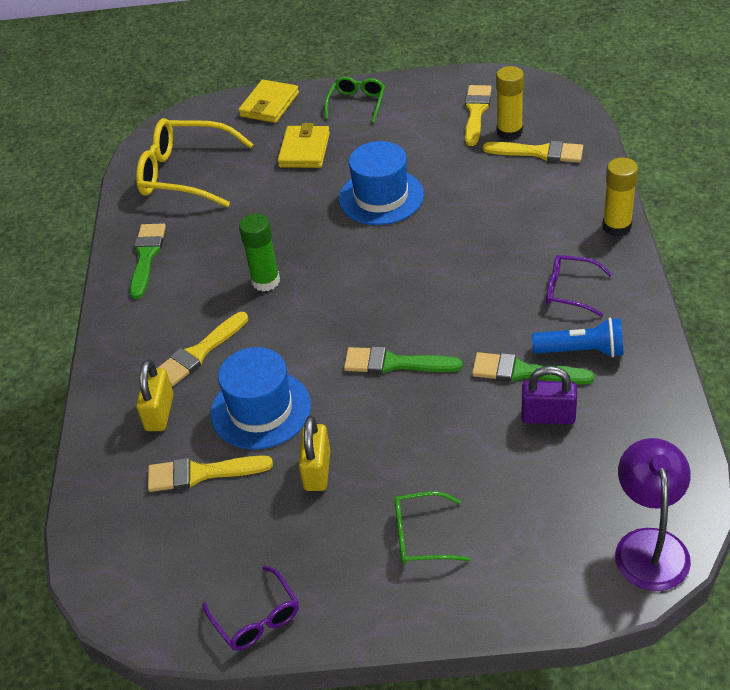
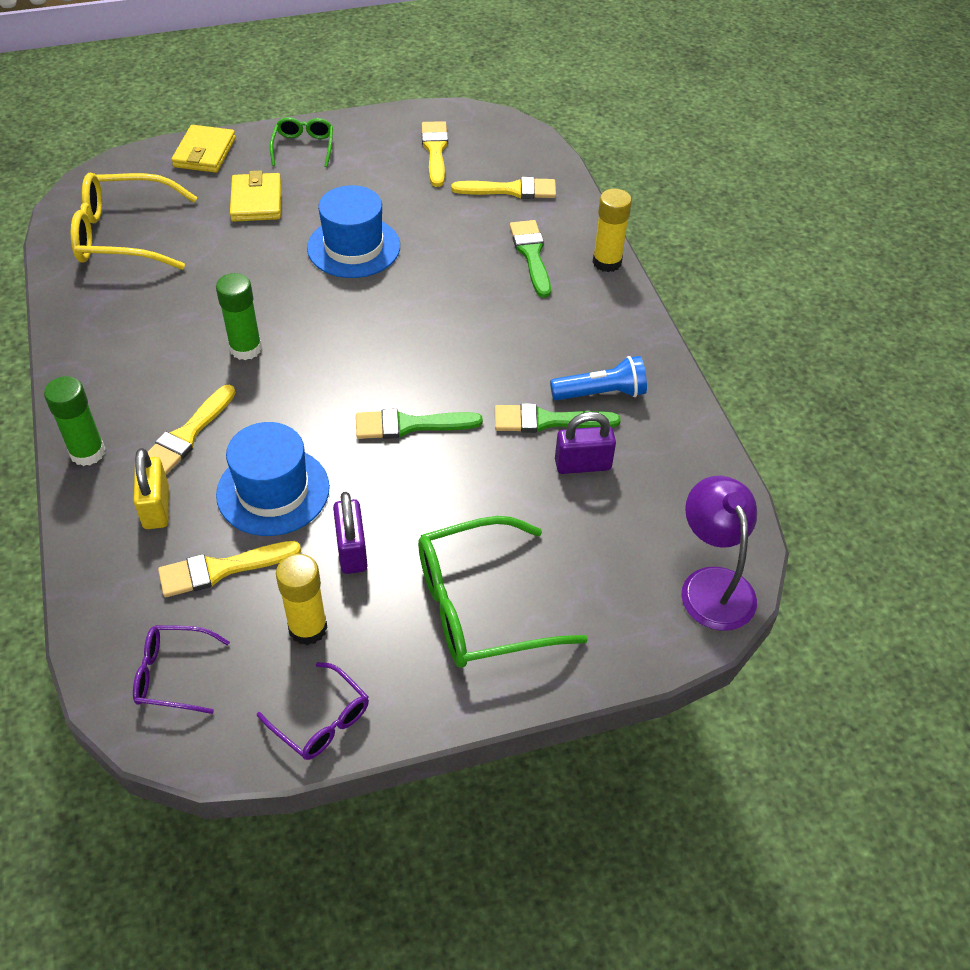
camera: 20 degrees left, 5 degrees up
(114, 360) = (87, 452): none -> green glue stick
(146, 256) = (99, 332): green brush -> green brush (531, 255)
(317, 470) = (352, 550): yellow padlock -> purple padlock
(421, 536) = (481, 606): green glasses -> green glasses, size x1.85
(509, 132) = (475, 170): yellow glue stick -> yellow glue stick (308, 628)
(570, 291) = (575, 332): purple glasses -> purple glasses (173, 674)

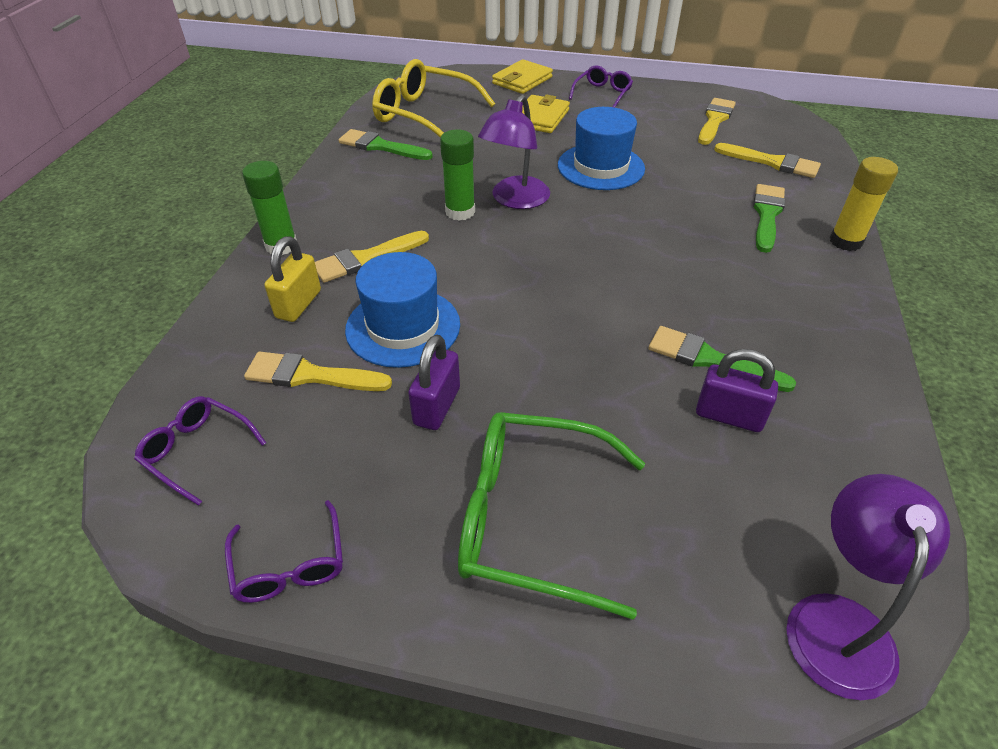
camera: 30 degrees right, 5 degrees down
(292, 316) = (515, 200): none -> purple lamp
(303, 147) = (602, 94): green glasses -> purple glasses
(308, 628) = (345, 462): yellow glue stick -> none
(410, 425) = (565, 316): green brush -> green brush (381, 146)
(601, 393) = (784, 354): blue flashlight -> none

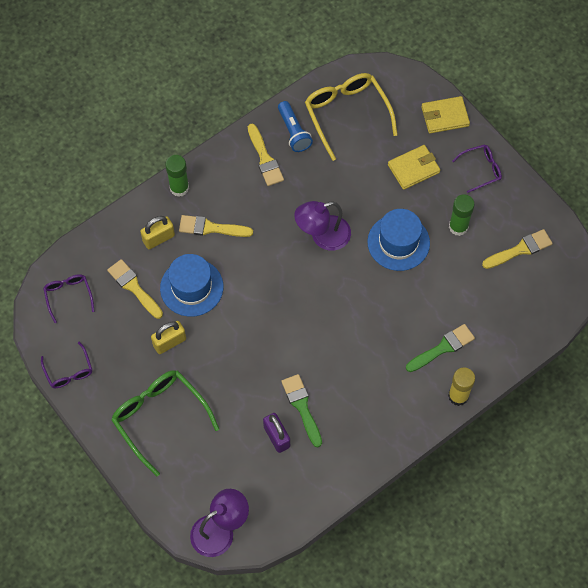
camera: 40 degrees right, 20 degrees up
(290, 564) = (69, 371): purple glasses -> purple glasses turned 45 degrees counterclockwise
(381, 146) = (293, 132): green brush -> blue flashlight
(437, 406) = (169, 342): purple padlock -> yellow padlock
(460, 212) = (285, 225): green glue stick -> green glue stick (458, 227)
(772, 162) = (502, 312): yellow brush -> yellow brush (265, 158)

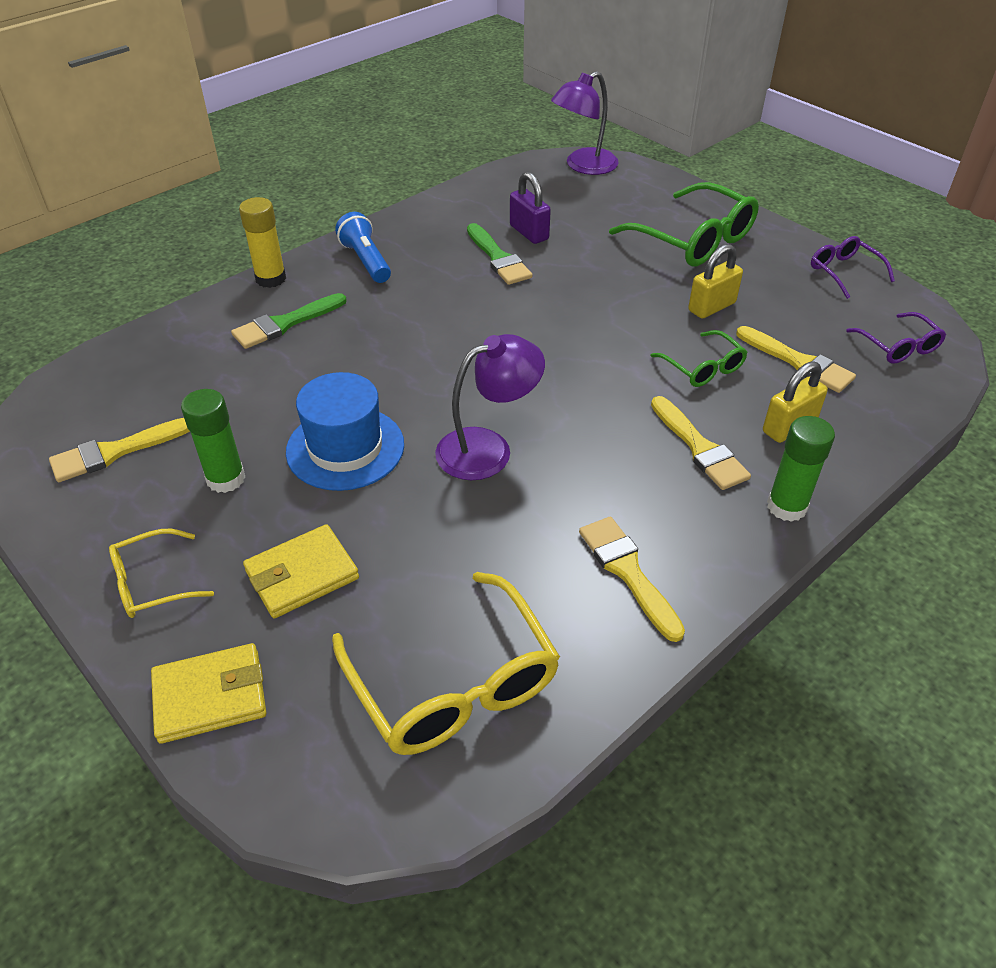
camera: 175 degrees right, 20 degrees down
(191, 287) = (703, 368): blue hat -> green glasses
(211, 228) = (699, 448): yellow brush -> yellow brush turned 60 degrees clockwise
(293, 132) = (575, 632): blue flashlight -> blue flashlight (366, 261)
(481, 169) = (152, 583): purple glasses -> yellow glasses

